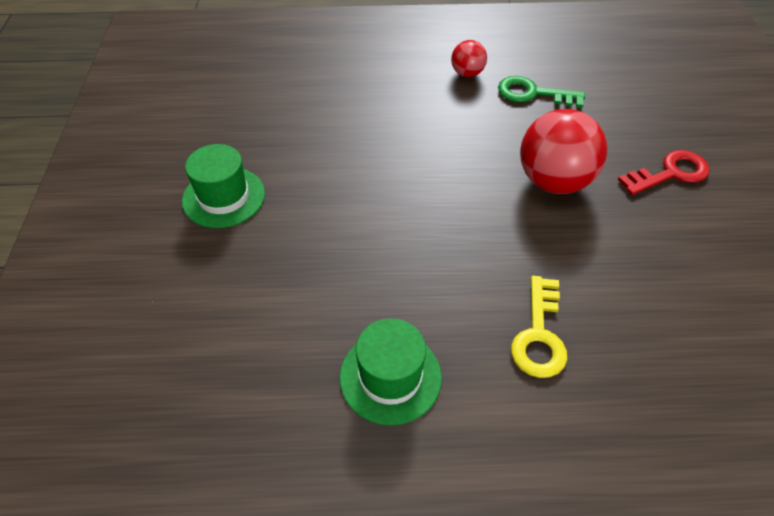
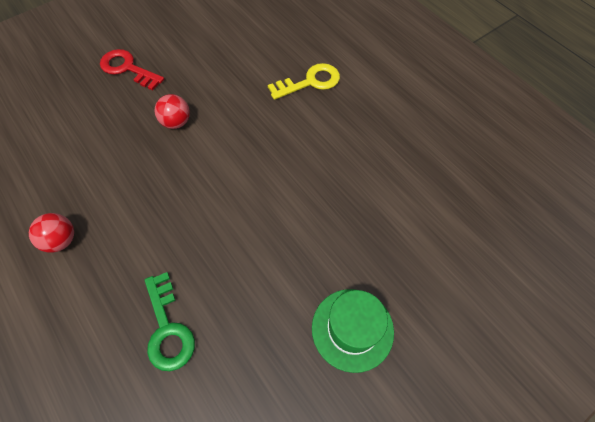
camera: 125 degrees left, 10 degrees up
(390, 377) = (393, 129): green hat -> none
(533, 94) = (70, 176): green key -> green key (168, 328)
(553, 181) = (176, 122): red ball -> red ball, size x0.52

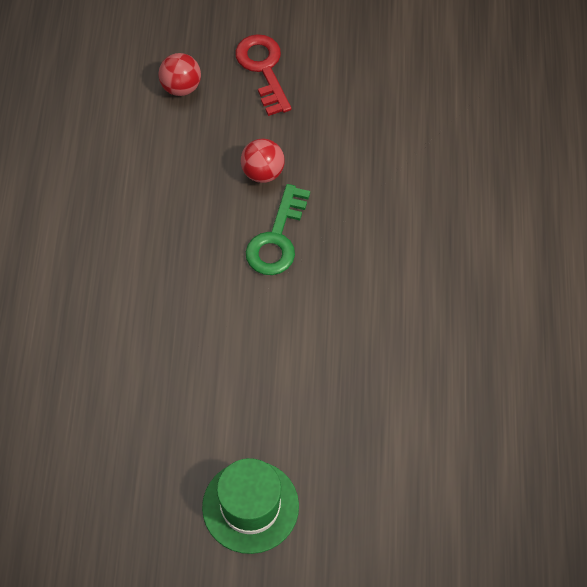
camera: 40 degrees right, 0 degrees up
(61, 240) = (64, 224): red ball -> red ball (181, 87)
(168, 328) = (94, 377): green key -> green key (277, 238)
(310, 82) = (449, 224): yellow key -> none

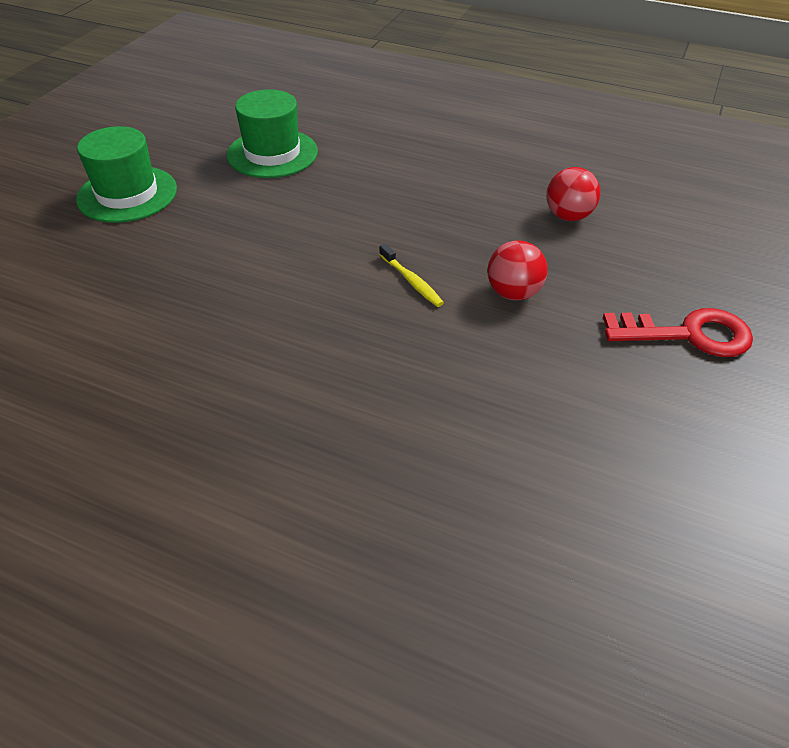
camera: 110 degrees right, 15 degrees down
(135, 414) = (272, 153): none -> green hat
(181, 87) = (667, 257): red ball -> red ball (568, 216)
(277, 238) = (411, 281): green key -> yellow toothbrush

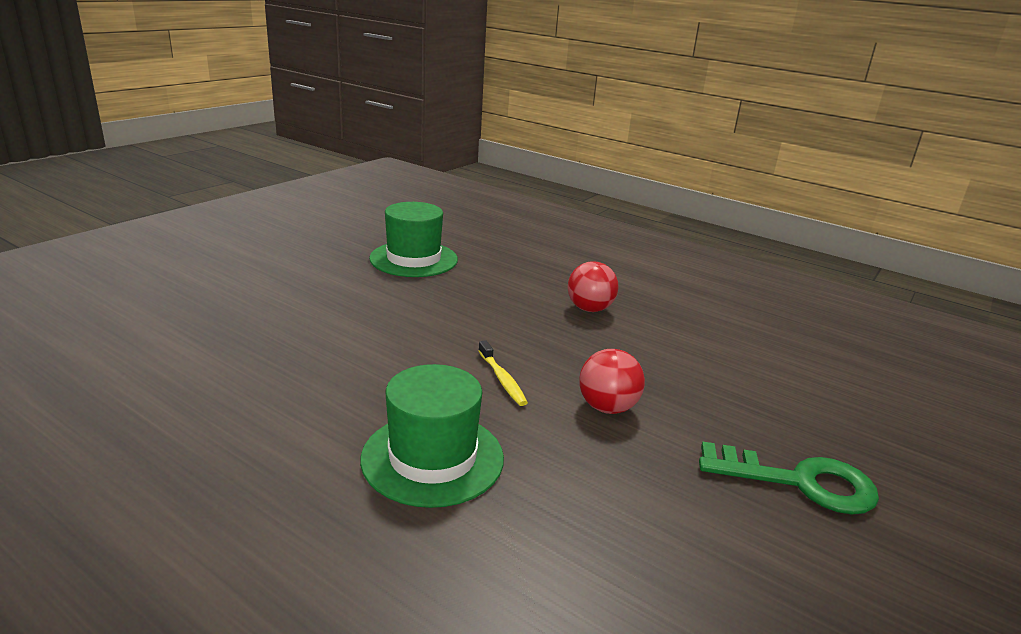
camera: 10 degrees right, 20 degrees down
(127, 194) = (265, 269): green hat -> green hat (432, 458)
(568, 216) = (689, 351): red ball -> red ball (589, 309)
(687, 334) = (799, 482): red key -> green key

